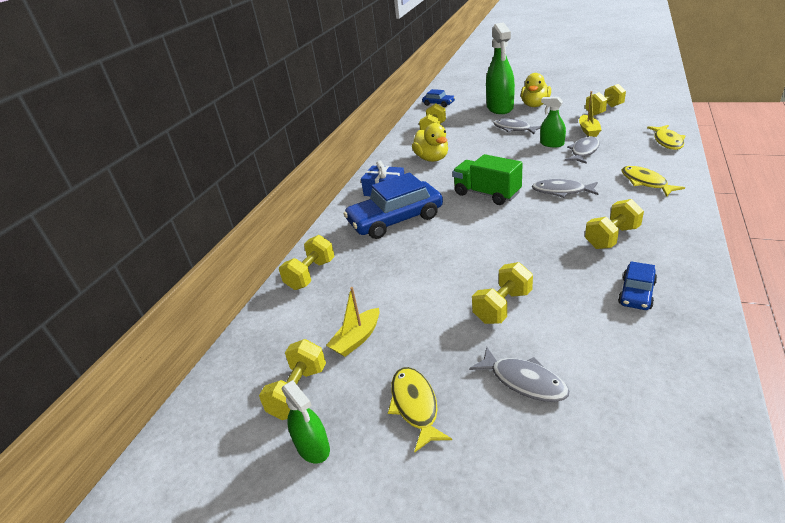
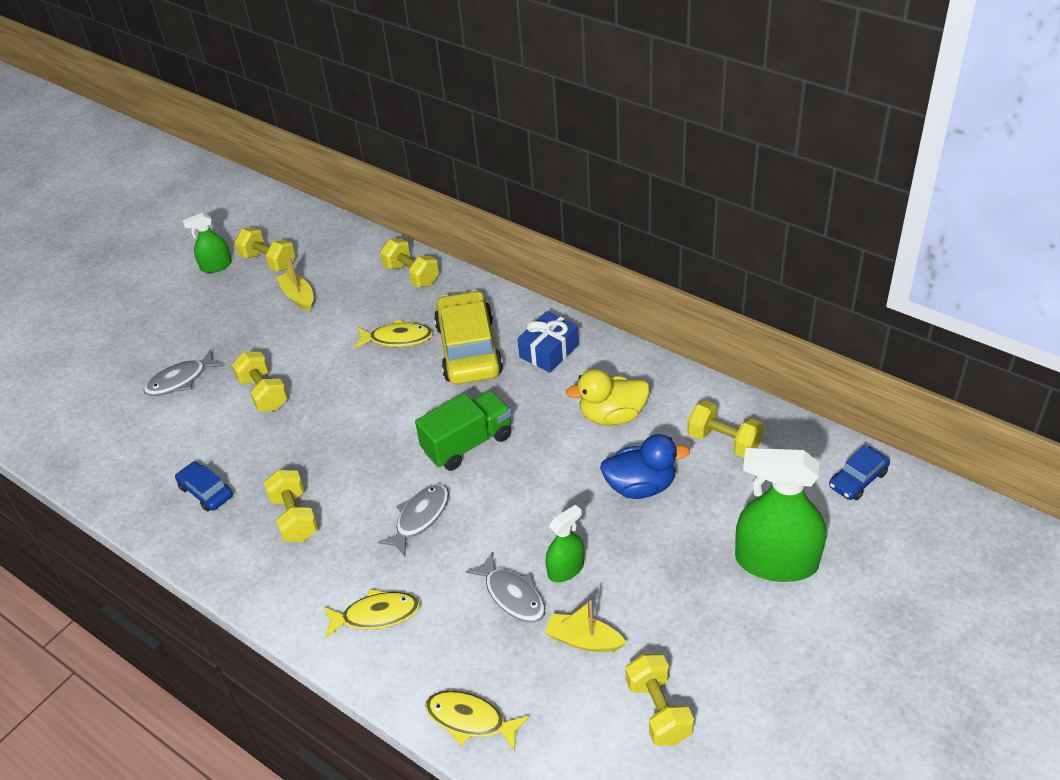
camera: 105 degrees right, 10 degrees up
(395, 219) = (469, 349): blue car -> yellow car
(415, 406) = (207, 318): yellow fish -> yellow fish (397, 338)
(479, 140) = (640, 486): none -> blue duck
(514, 129) = (659, 545): grey fish -> none
(535, 105) = (756, 618): yellow duck -> none

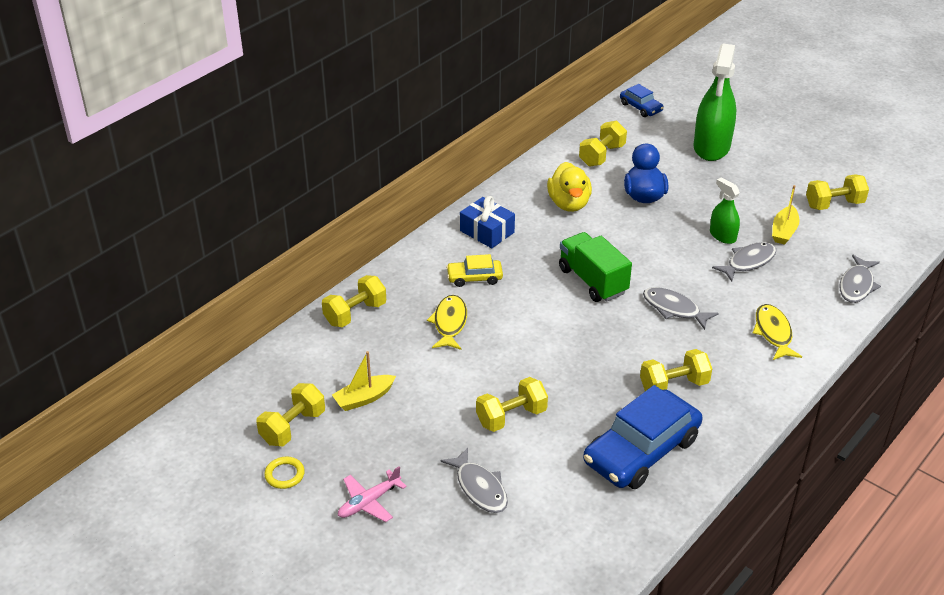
camera: 90 degrees left, 5 degrees down
(178, 316) = (369, 502): none -> pink plane
(206, 491) = (641, 450): blue car -> blue car, size x2.01
(216, 266) = (284, 475): green spray bottle -> yellow ring
(469, 349) = (474, 277): yellow car -> yellow car, size x0.50
(470, 720) = (857, 285): yellow fish -> grey fish

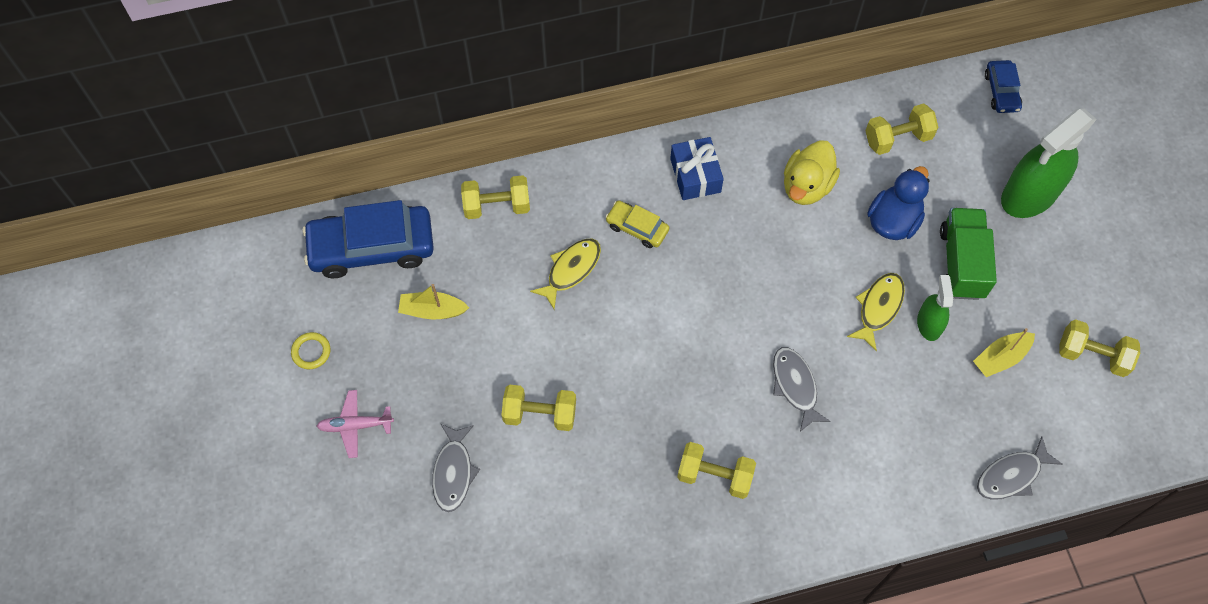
camera: 35 degrees right, 25 degrees up
(293, 427) = (353, 305): yellow dumbbell -> none
(592, 281) = (745, 301): green truck -> green truck (961, 263)
(641, 450) = (622, 527): blue car -> blue car (372, 247)
(748, 262) = (924, 374): grey fish -> none
(773, 333) = (867, 478): yellow fish -> yellow fish (878, 308)

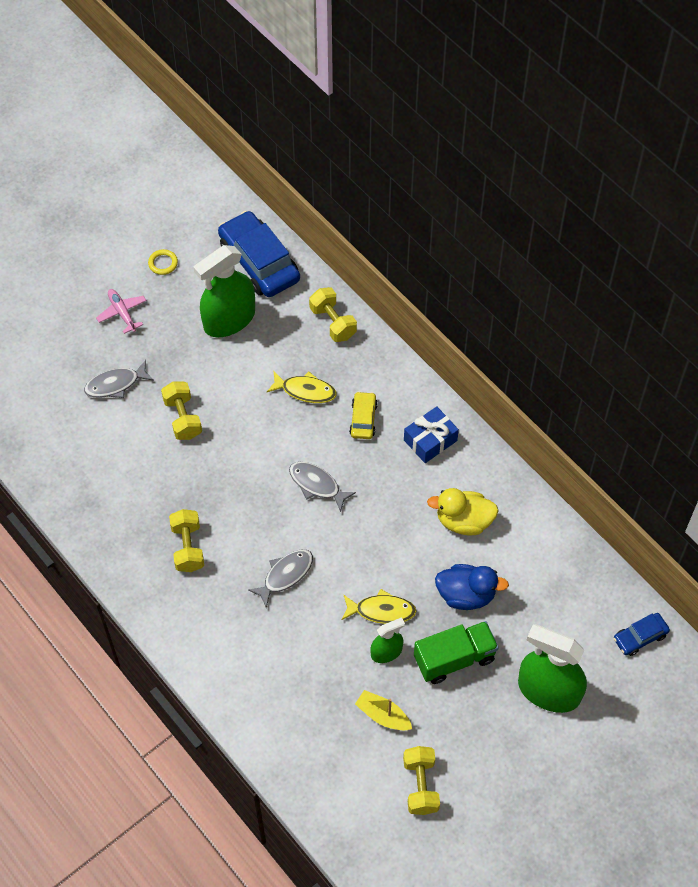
camera: 65 degrees right, 5 degrees down
(432, 310) = (229, 319): yellow boat -> green spray bottle
(897, 138) = (546, 572): yellow dumbbell -> none
(1012, 475) = (284, 755): grey fish -> grey fish (317, 485)

